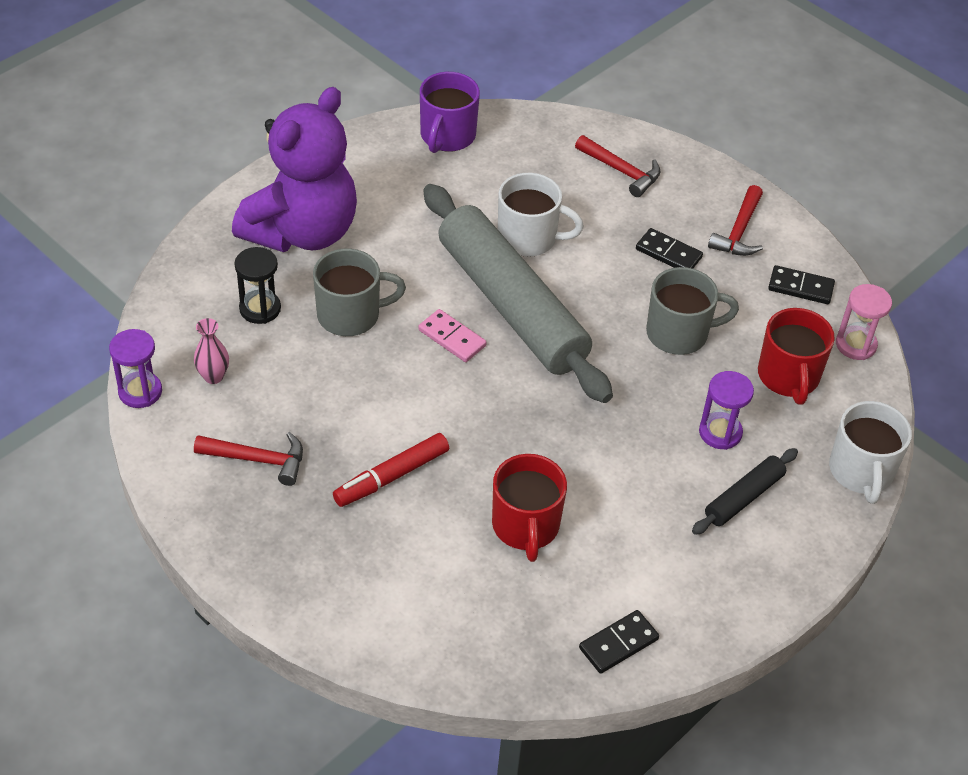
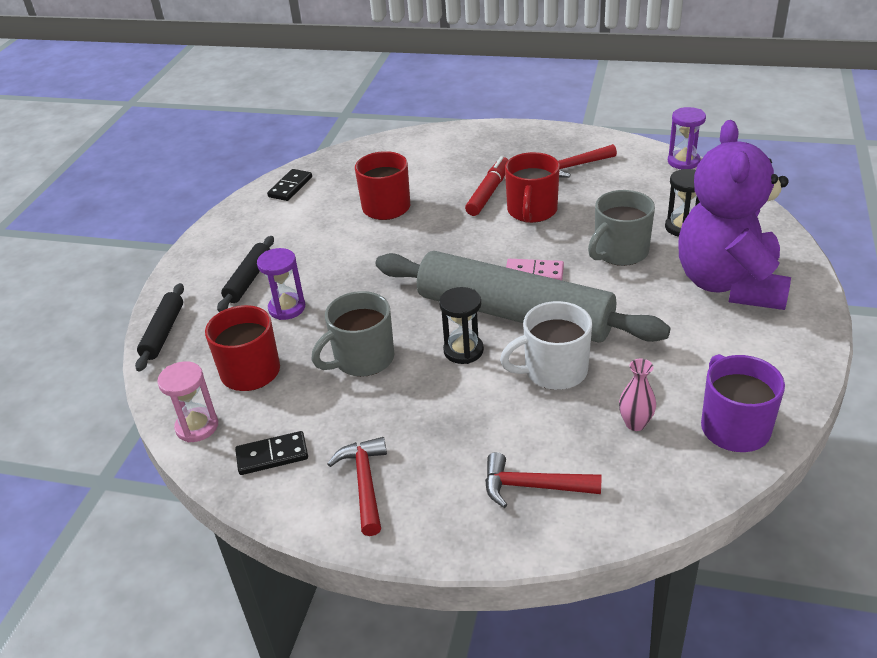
camera: 155 degrees right, 10 degrees down
(213, 376) = (655, 185): pink vase -> pink vase (635, 423)
(375, 418) = (532, 211): none -> red mug
(586, 294) = (463, 351): none -> black hourglass
(668, 253) = (419, 423): black domino -> none
(861, 471) = (163, 332): white mug -> black rolling pin

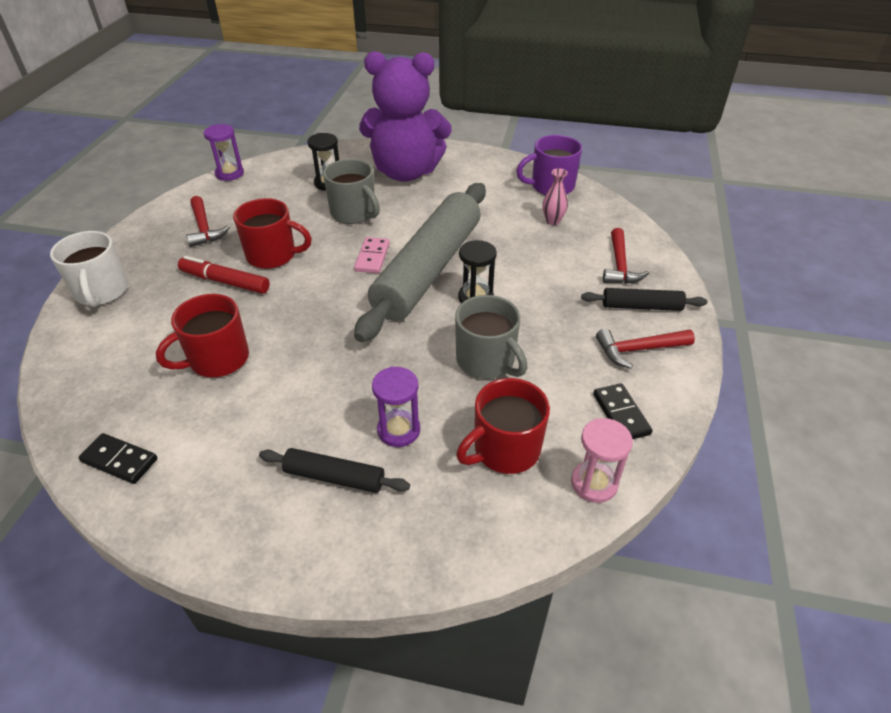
camera: 95 degrees left, 5 degrees up
(163, 332) = (433, 557): black rolling pin -> black rolling pin (641, 306)
(554, 371) = (500, 252): white mug -> white mug (102, 292)

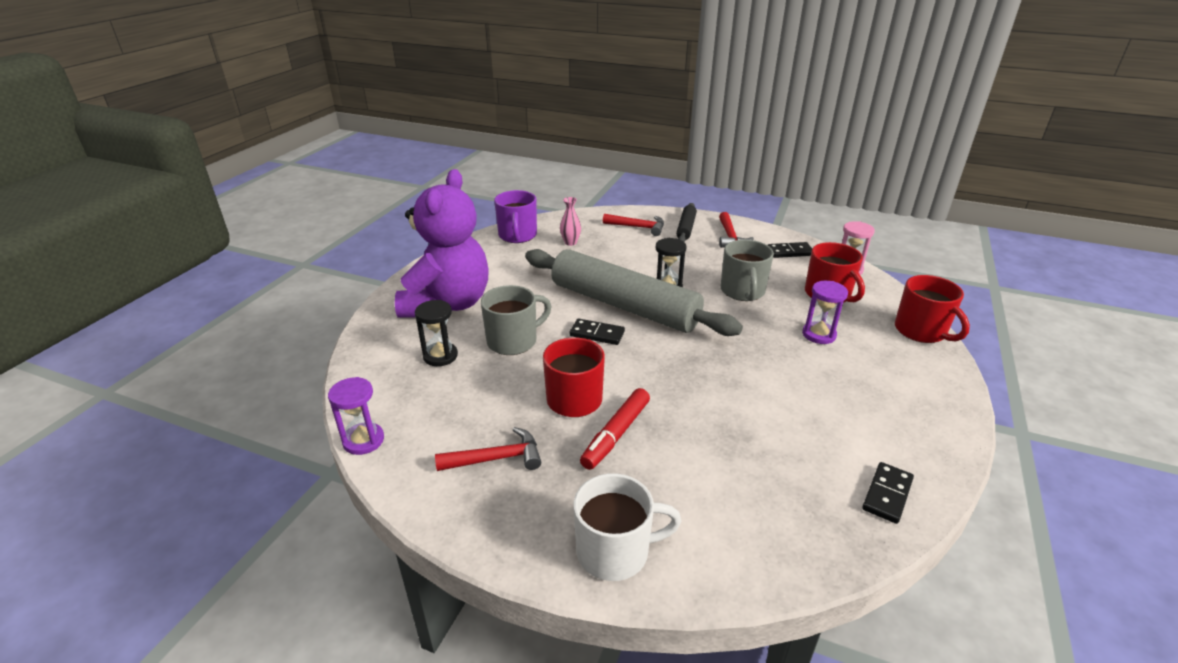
camera: 80 degrees left, 10 degrees down
(217, 359) = (744, 434): red mug -> red mug (921, 331)
(334, 477) = (870, 366): black rolling pin -> none
(372, 257) = (597, 334): pink domino -> black domino
(486, 361) = (742, 291): grey mug -> grey mug turned 120 degrees clockwise

